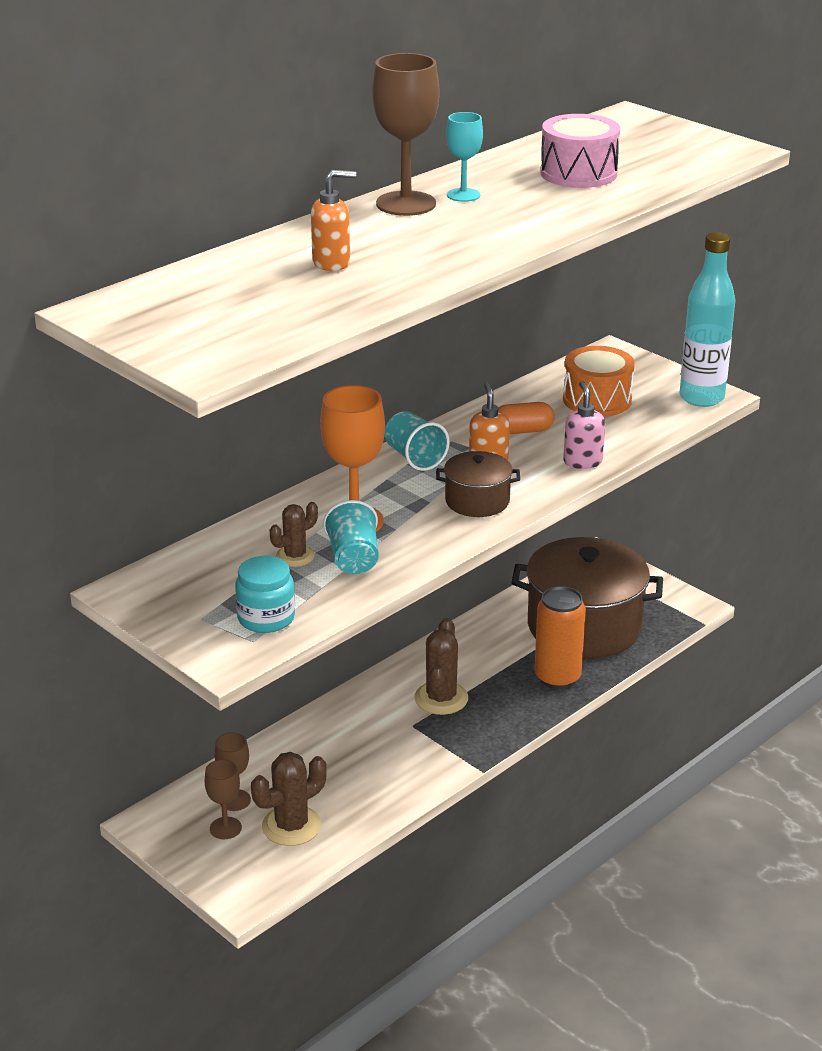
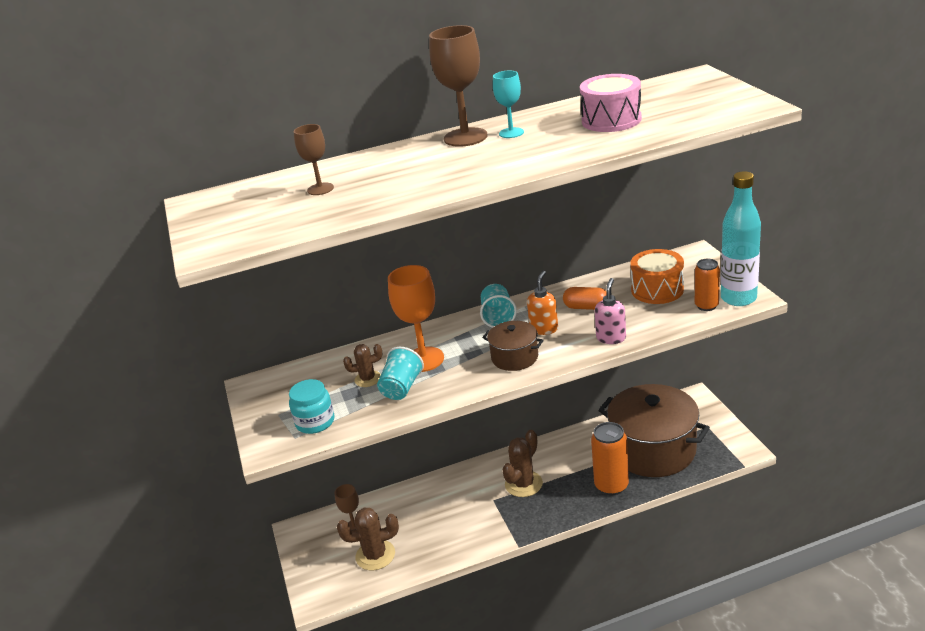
camera: 30 degrees right, 0 degrees up
(225, 828) = (337, 546): brown goblet -> brown goblet (320, 189)
(332, 263) = (369, 179): orange soap dispenser -> none
(670, 411) = (706, 306): none -> orange can

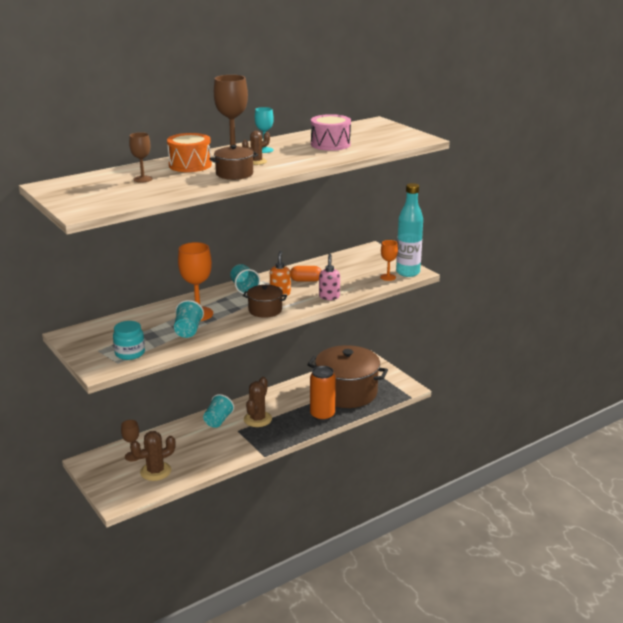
camera: 20 degrees left, 5 degrees down
(368, 379) = (160, 327): brown cactus -> brown cactus (256, 161)
(448, 179) = (234, 174): none -> brown pot
(472, 481) = (218, 420): none -> turquoise cup
(657, 290) = (352, 269): orange drum -> orange drum (190, 165)
(706, 306) = (388, 277): orange can -> orange goblet

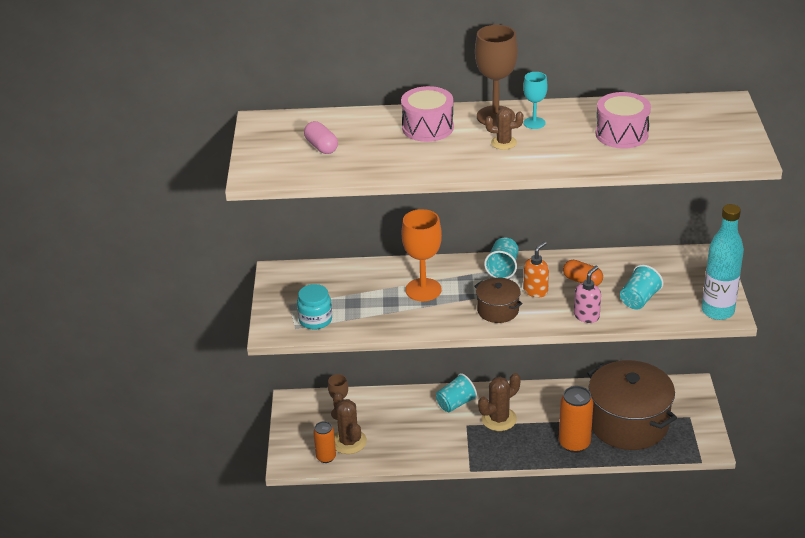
camera: 35 degrees right, 10 degrees up
(118, 188) = (321, 147): none -> pink capsule
(143, 179) = (358, 138): brown goblet -> none
(145, 487) = (326, 457): none -> orange can
(155, 471) = (349, 442): brown cactus -> brown cactus turned 60 degrees clockwise
(188, 331) = (394, 310): turquoise cup -> turquoise cup (639, 299)
(190, 165) = (427, 127): orange drum -> pink drum
(234, 174) = (458, 158): brown pot -> none
(388, 277) = (685, 310): orange goblet -> none

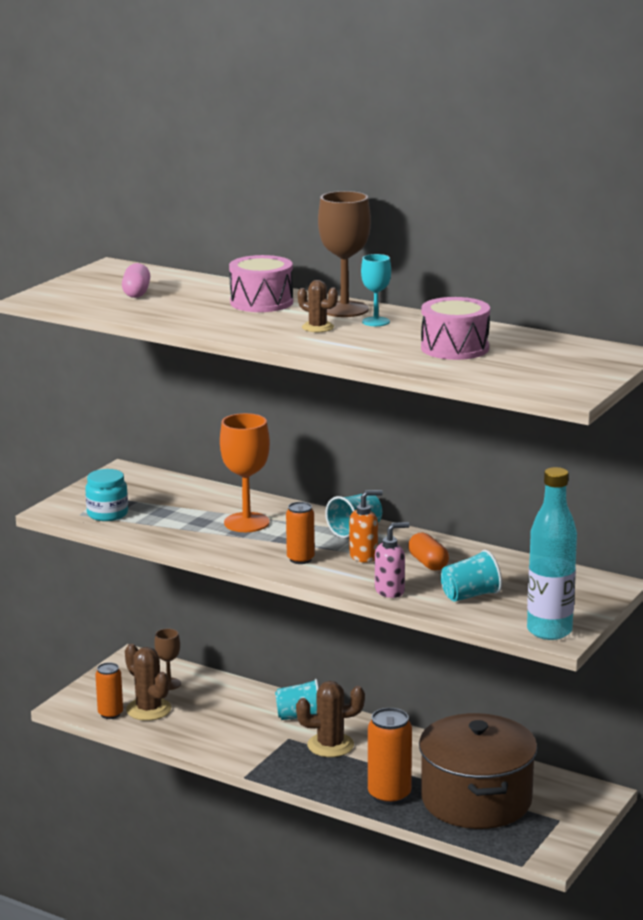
camera: 30 degrees right, 15 degrees down
(349, 442) = (148, 709): brown cactus -> brown cactus turned 45 degrees counterclockwise
(498, 310) = (300, 559): brown pot -> orange can

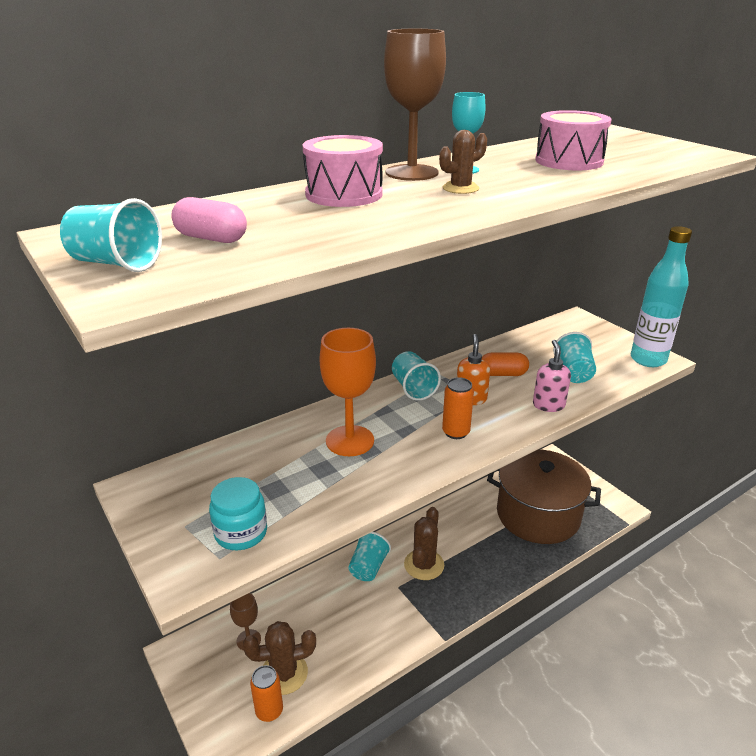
camera: 65 degrees left, 10 degrees up
(79, 285) = (116, 264): none -> turquoise cup
(389, 795) = (513, 557): orange can -> none

